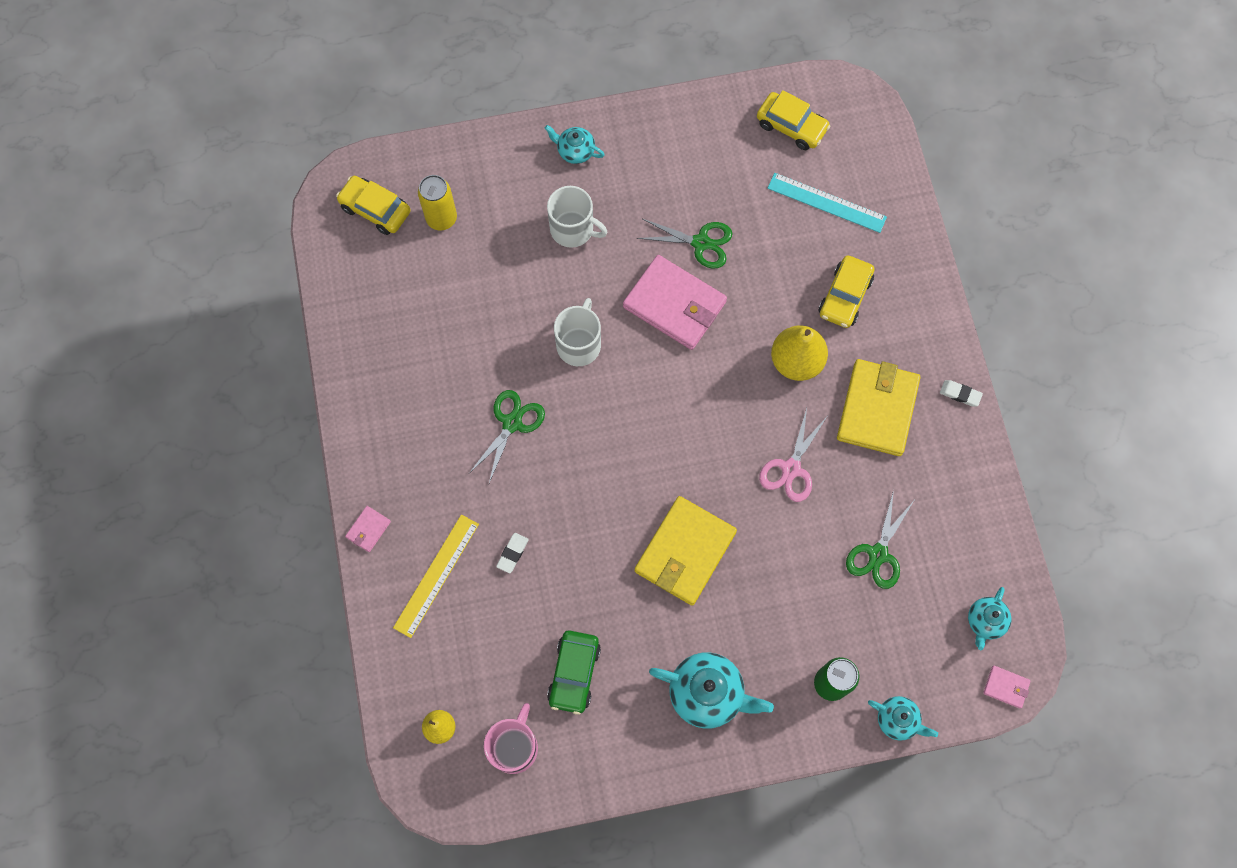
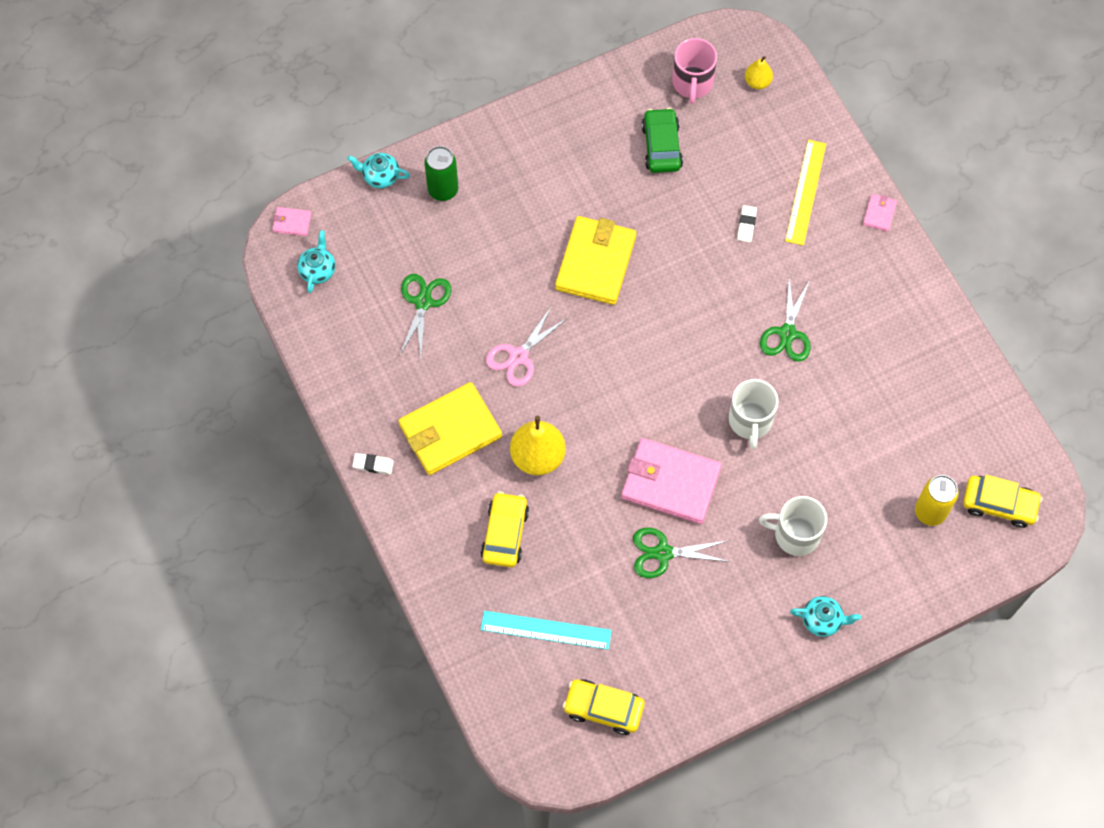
camera: 165 degrees right, 5 degrees down
(707, 693) = (545, 158): turquoise teapot -> none
(791, 469) = (519, 356): pink scissors -> pink scissors turned 150 degrees counterclockwise
(877, 409) = (450, 431): yellow wallet -> yellow wallet turned 60 degrees clockwise

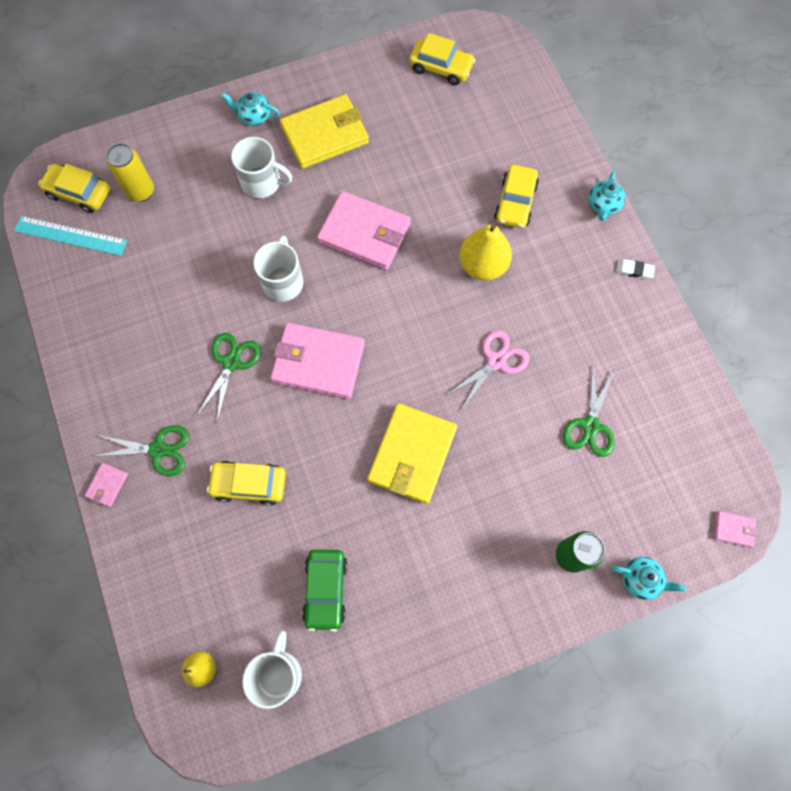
camera: 175 degrees left, 5 degrees up
(318, 270) = (701, 471): turquoise teapot -> turquoise teapot (603, 205)
(450, 431) = (563, 295): yellow wallet -> yellow wallet (325, 135)
(546, 630) = (483, 126): turquoise ruler -> turquoise ruler (70, 236)
(663, 553) = (378, 176): green scissors -> green scissors (158, 450)
(692, 83) = (278, 674): pink mug -> white mug
(699, 341) = (318, 362): none -> pink wallet
(746, 225) = (249, 484): white eraser -> yellow car
(805, 192) = (178, 518): yellow ruler -> none

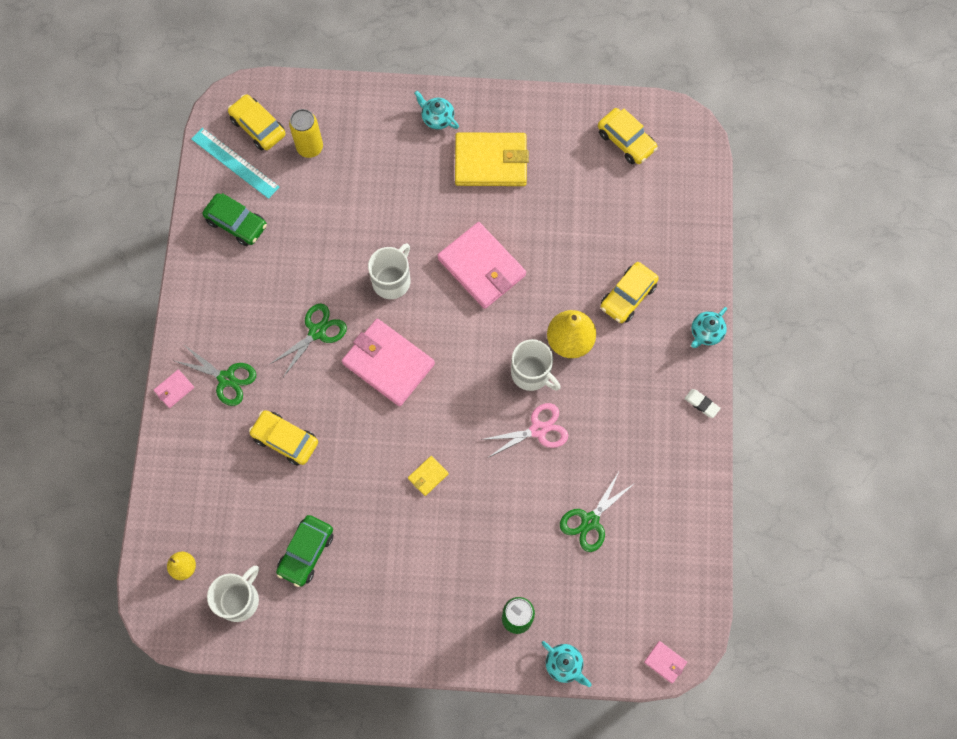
camera: 25 degrees right, 0 degrees up
(99, 292) = (236, 223): none -> green car
(262, 182) = (415, 183): white mug -> white mug (531, 373)
(412, 454) = (428, 476): yellow wallet -> yellow wallet, size x0.43

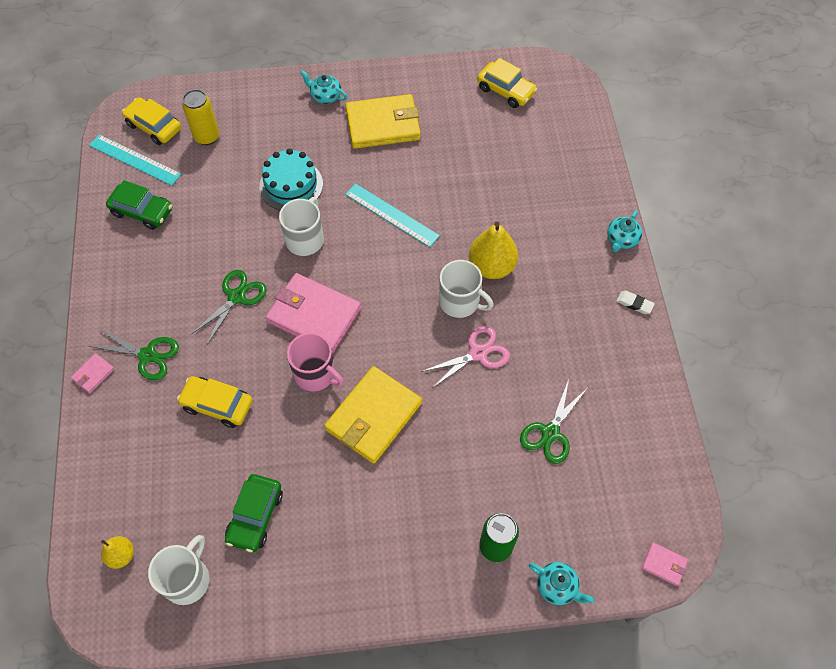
camera: 10 degrees left, 10 degrees down
(380, 424) = (315, 374): none -> pink mug
(387, 217) = (291, 185): none -> turquoise cake
(428, 476) = (373, 416): yellow wallet -> yellow wallet, size x2.33
(481, 267) = (391, 215): pink wallet -> turquoise ruler
(628, 296) = (538, 219): yellow car -> none

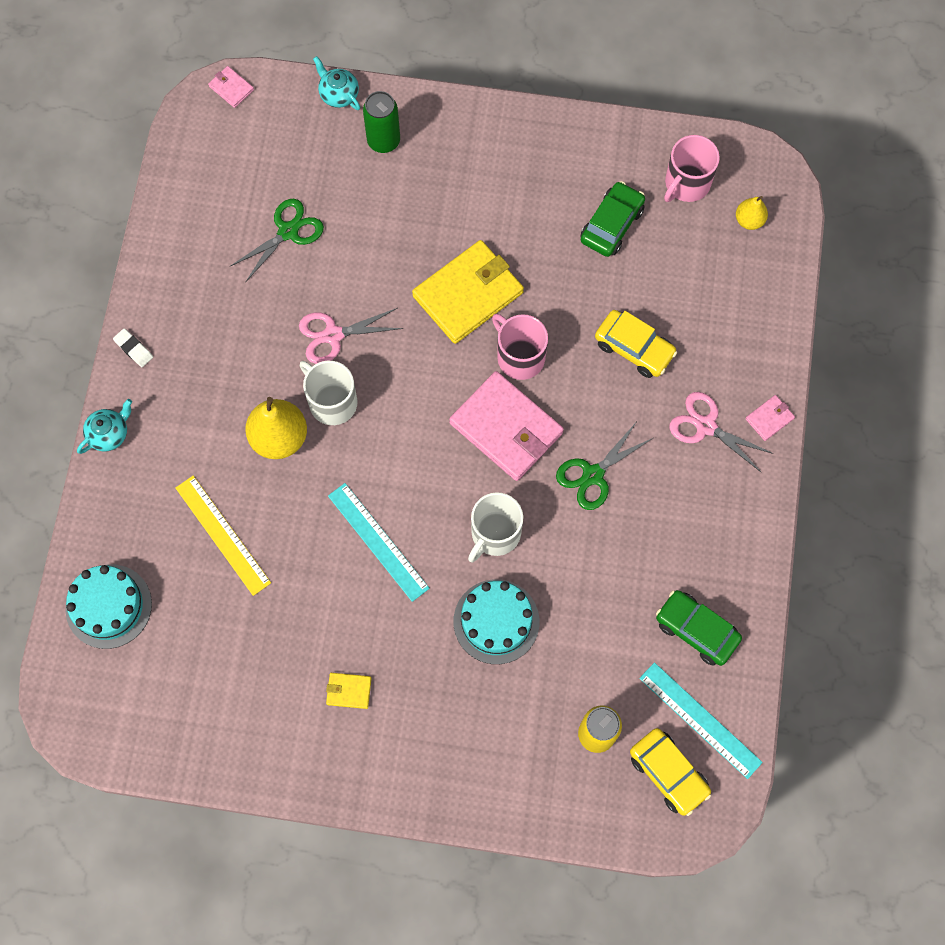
camera: 165 degrees left, 10 degrees up
(147, 355) = (706, 426): green scissors -> pink scissors
(187, 579) = (686, 183): white mug -> pink mug
(325, 96) = (416, 765): turquoise teapot -> none
(383, 125) = (348, 691): yellow wallet -> yellow wallet, size x0.43
(506, 90) = (159, 706): yellow car -> none
(506, 194) = (222, 535): none -> yellow ruler
(566, 135) = (108, 606): none -> turquoise cake

